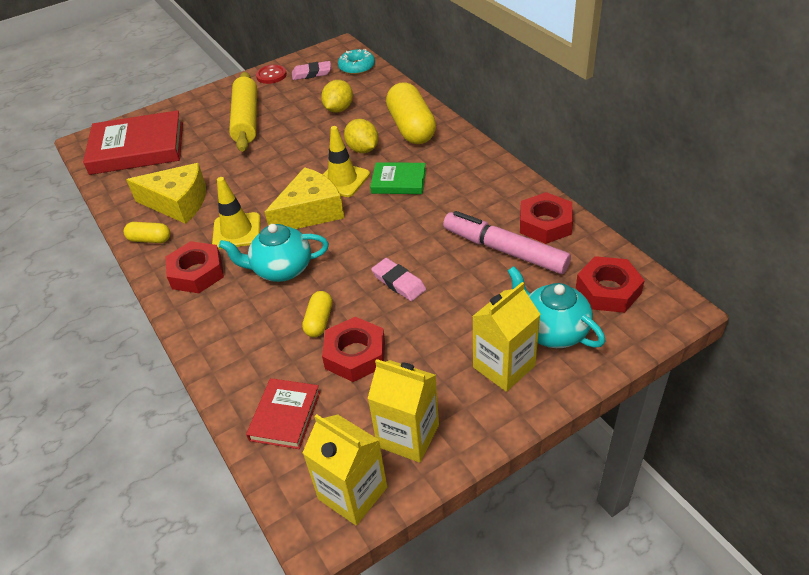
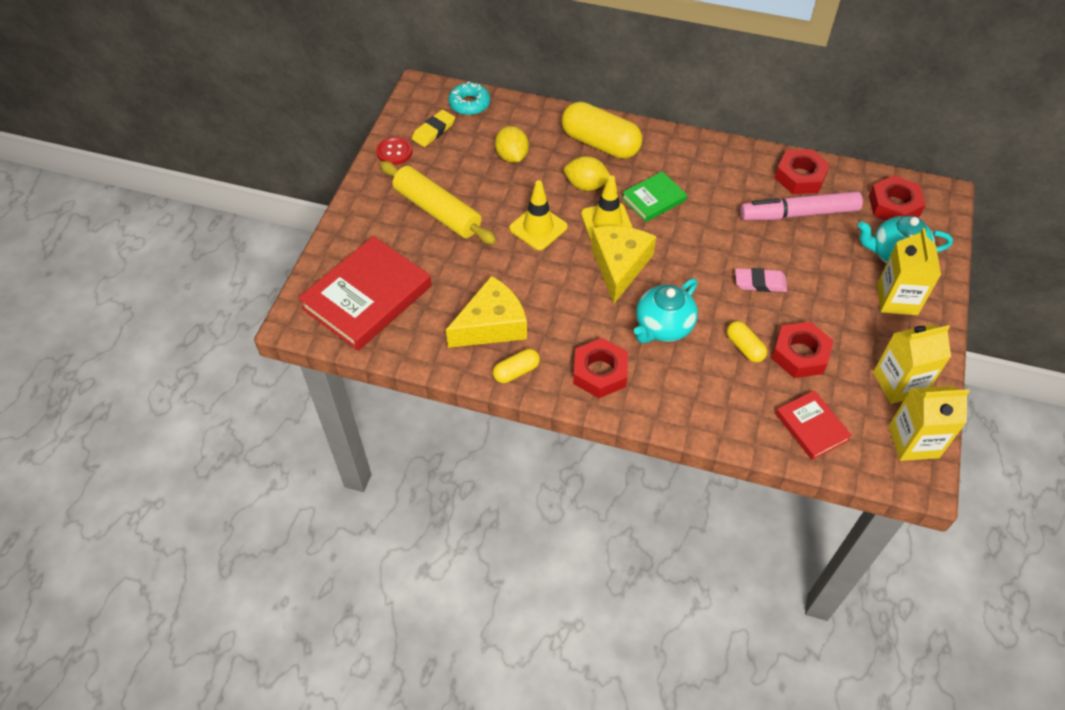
camera: 45 degrees left, 10 degrees up
(237, 231) = (581, 318): yellow traffic cone -> yellow traffic cone (538, 228)
(312, 73) = (433, 131): pink eraser -> yellow eraser

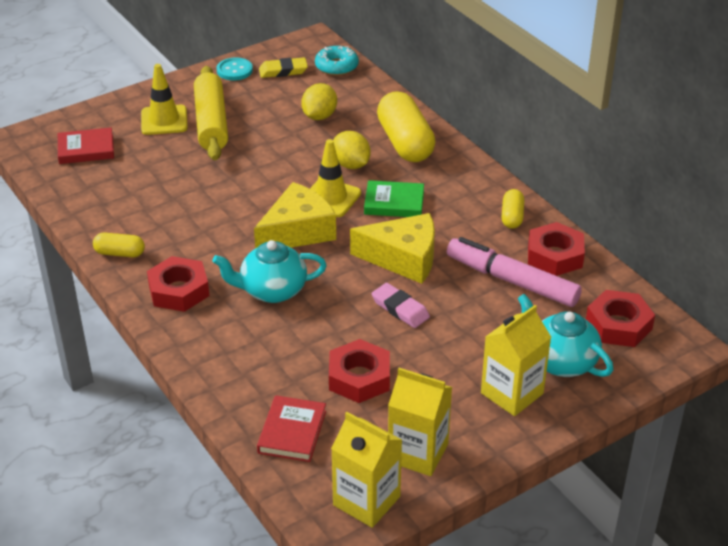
camera: 40 degrees right, 15 degrees down
(367, 297) = (86, 149): red book -> red book, size x0.53
(394, 152) = (234, 70): red button -> turquoise button
(491, 325) = (145, 214): yellow cheese -> yellow cheese (403, 258)
(538, 228) = (271, 172): yellow traffic cone -> yellow traffic cone (164, 120)
(744, 347) = (318, 344): yellow capsule -> yellow capsule (512, 217)

